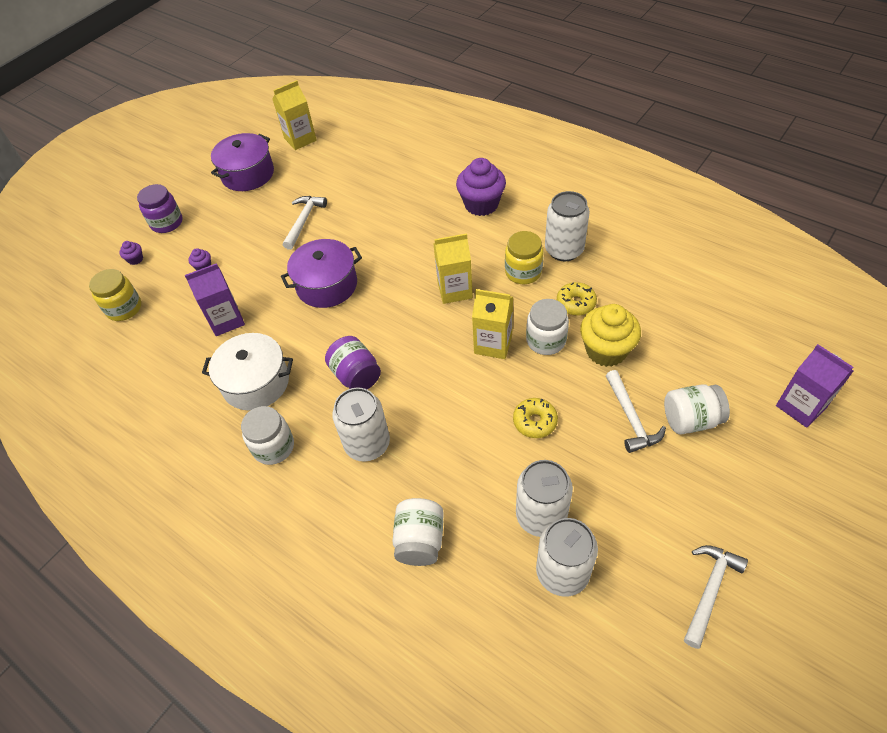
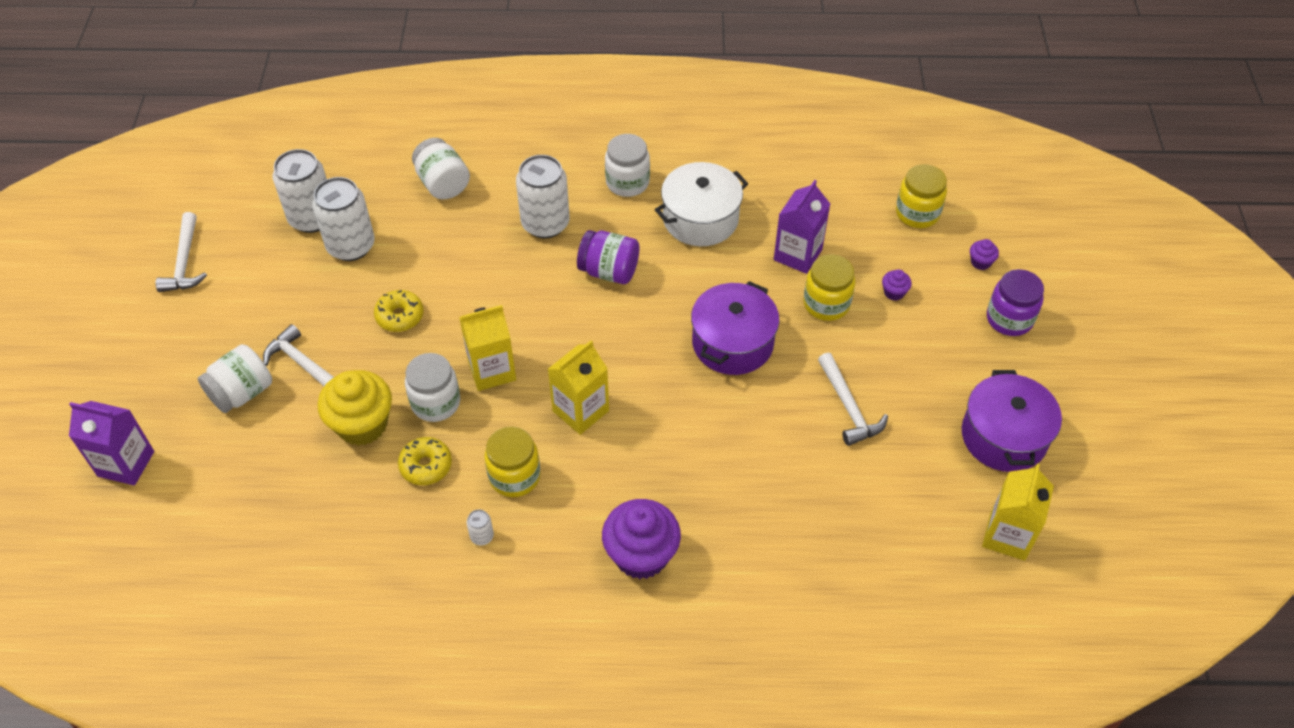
camera: 140 degrees right, 0 degrees up
(248, 280) = (826, 304): none -> yellow jar
(564, 250) = (482, 536): white can -> white can, size x0.41

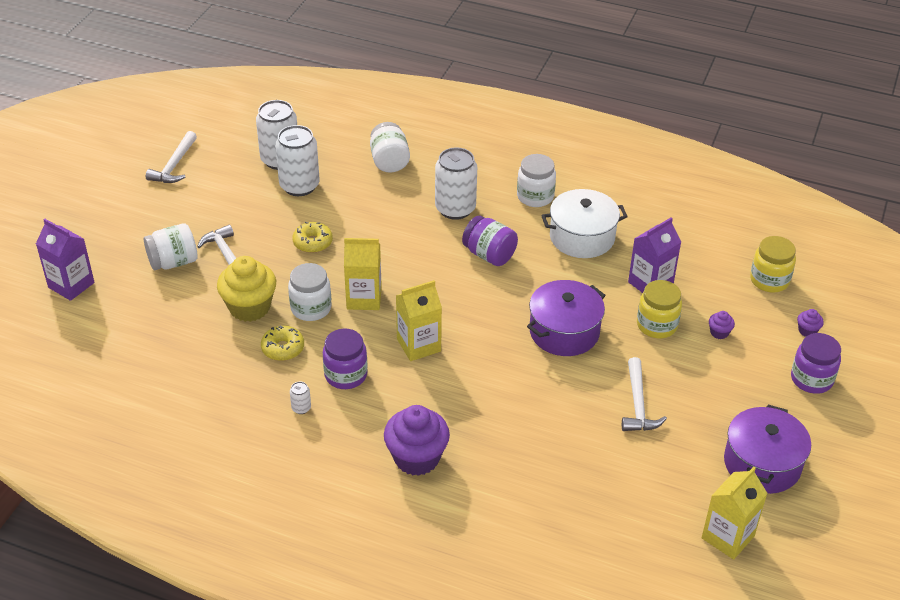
camera: 20 degrees right, 10 degrees down
(514, 476) = (346, 375): yellow jar -> purple jar

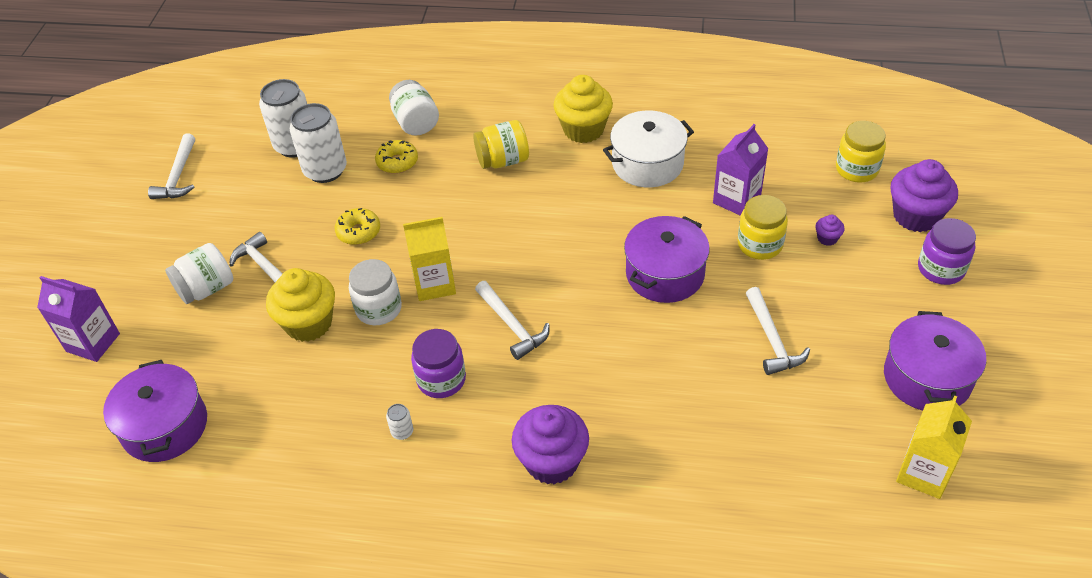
camera: 10 degrees left, 5 degrees up
(112, 362) = (165, 426): none -> purple pot
(283, 348) = (360, 364): yellow donut -> yellow donut (397, 162)
(418, 345) = (512, 325): yellow carton -> white hammer
(455, 209) = (503, 160): white can -> yellow jar
(489, 255) = (556, 204): purple jar -> none
(535, 196) = (583, 129): white jar -> yellow cupcake
(807, 331) = (916, 216): purple cupcake -> purple cupcake, size x2.29

